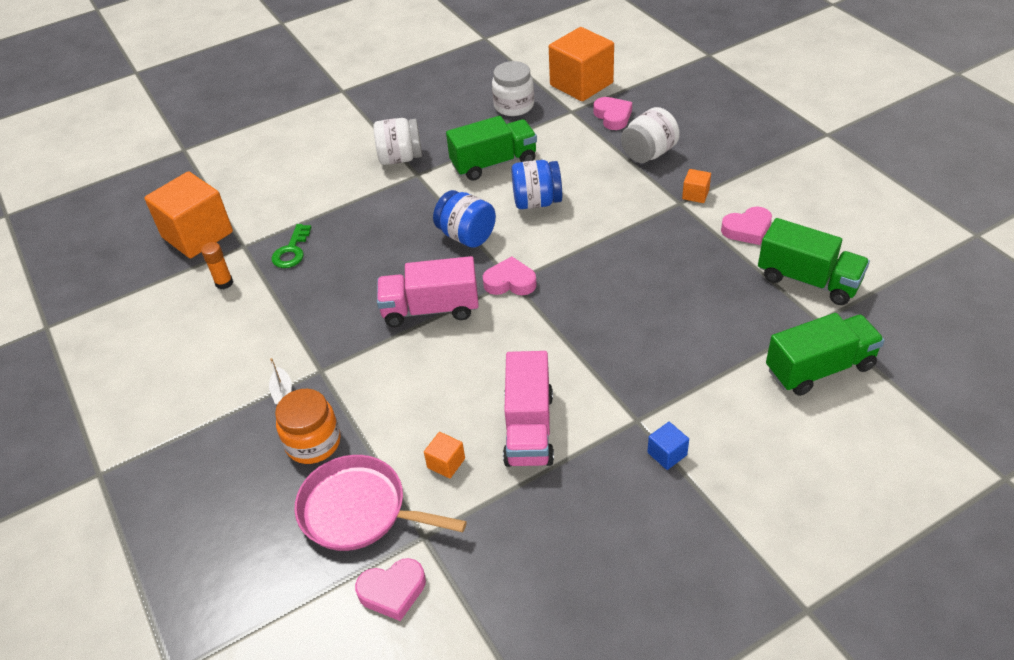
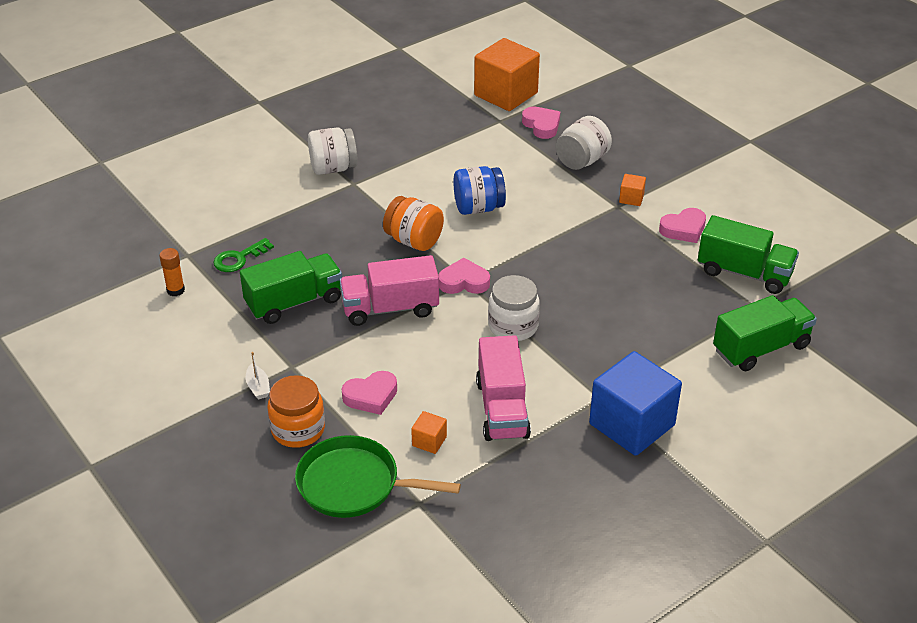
camera: 10 degrees left, 5 degrees down
(197, 235) = (136, 245): orange cube -> none
(292, 251) = (239, 258): green key -> green key turned 45 degrees clockwise
(358, 510) = (353, 484): pink pan -> green pan
(393, 591) = (399, 548): pink heart -> pink heart (371, 396)
(467, 236) = (414, 241): blue jar -> orange jar
(494, 163) = (429, 172): green truck -> green truck (294, 302)
(514, 106) = (441, 116): white jar -> white jar (513, 326)
(667, 454) = (632, 424): blue cube -> blue cube, size x2.38

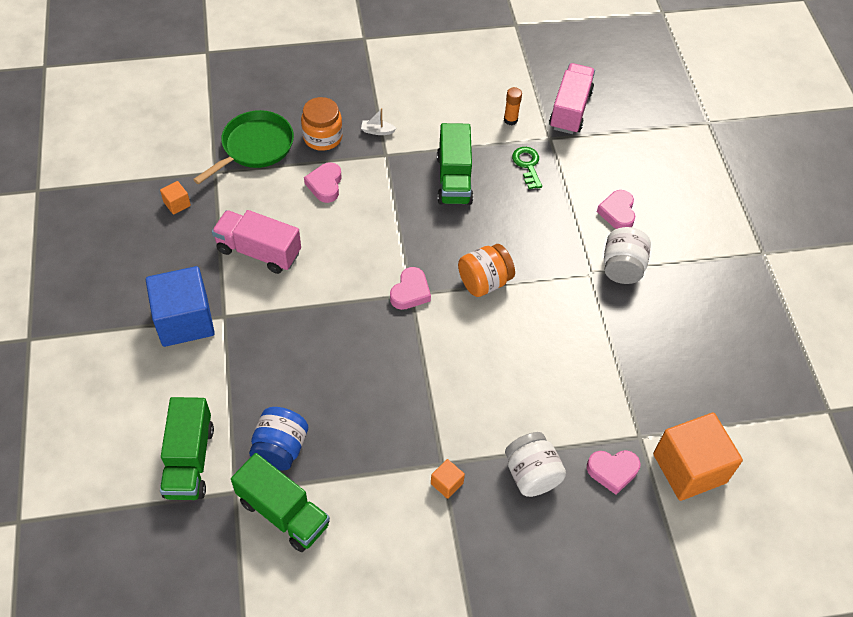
camera: 115 degrees right, 15 degrees up
(390, 308) = (409, 232): pink truck -> pink truck (570, 110)
(429, 441) = (261, 198): orange cube -> orange cube (177, 204)
(478, 208) = (503, 349): blue jar -> blue jar (280, 448)
(513, 326) = (337, 299): white jar -> none
(683, 229) = (374, 501): pink heart -> pink heart (617, 213)
(744, 273) = (283, 513): green truck -> green truck turned 105 degrees counterclockwise

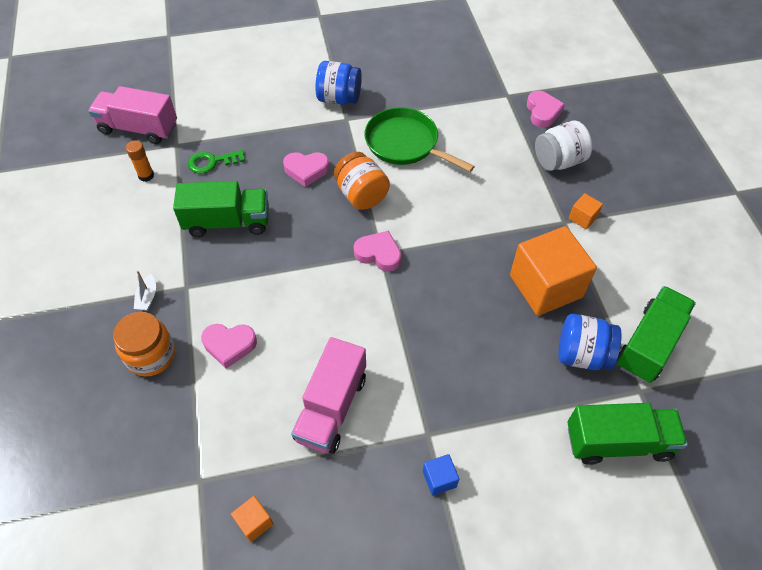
camera: 90 degrees left, 0 degrees up
(185, 320) = (439, 479): blue cube -> blue cube, size x0.42
(255, 147) = (159, 434): green pan -> green pan (405, 143)
(617, 213) = (275, 99): pink heart -> pink heart (306, 170)
(622, 268) = (339, 98): white jar -> blue jar
(689, 468) = (528, 69): orange cube -> orange cube (545, 286)

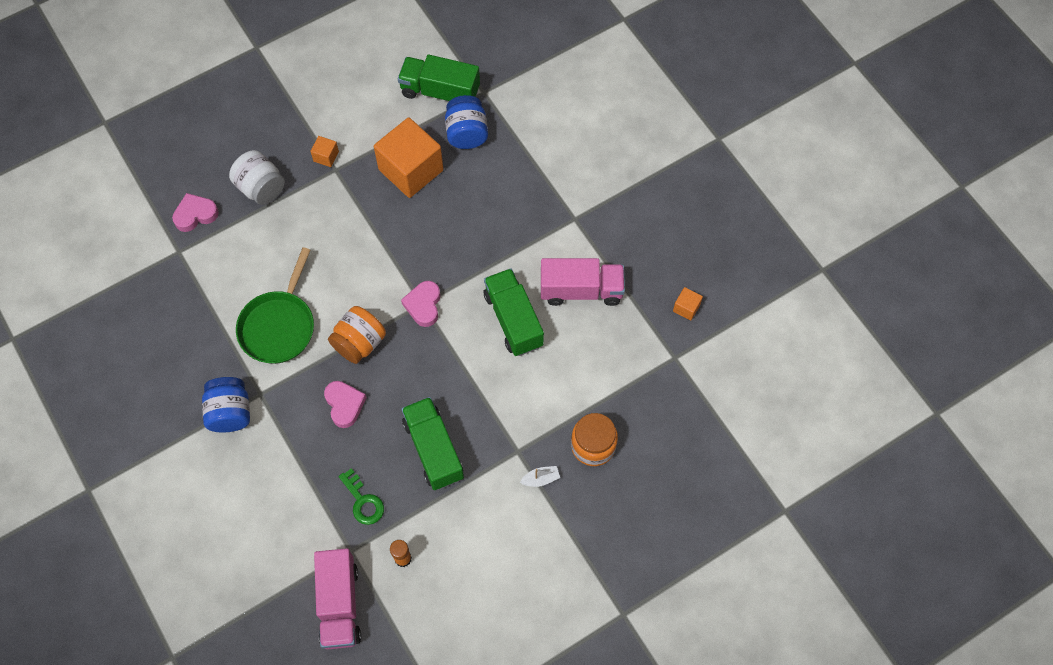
camera: 110 degrees left, 10 degrees up
(229, 345) = (559, 388): pink heart -> none
(439, 479) = (604, 202): blue cube -> none
(618, 442) = (530, 100): green truck -> green truck (513, 320)

